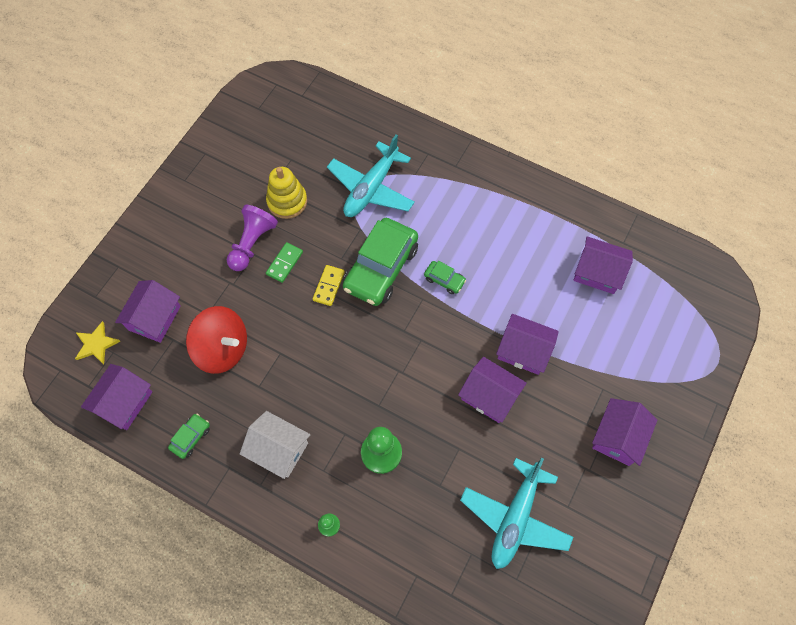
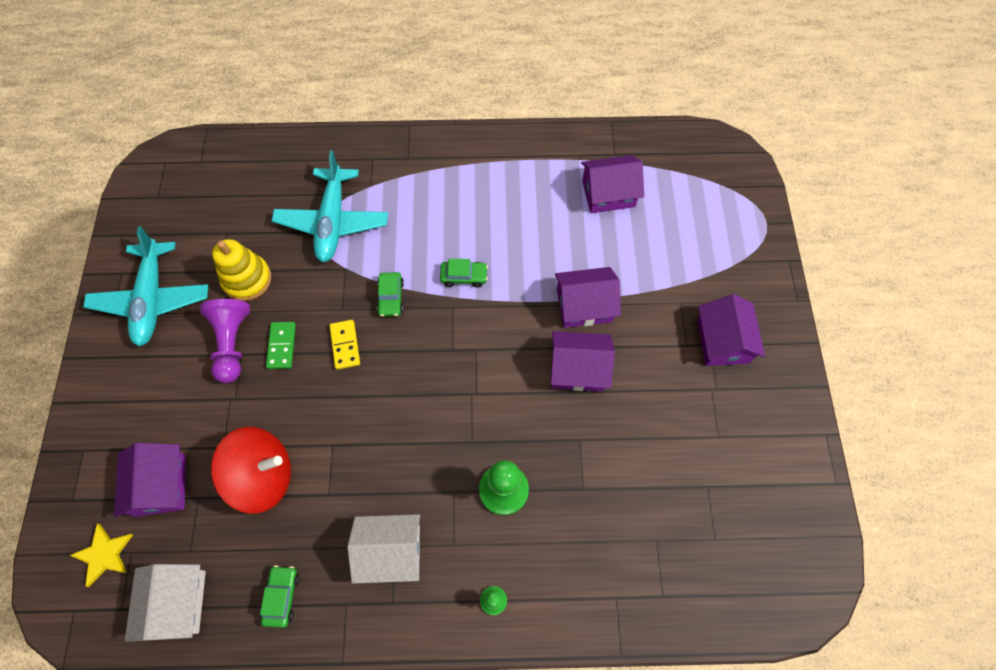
camera: 30 degrees left, 0 degrees up
(124, 402) = (177, 602): purple house -> white house
(381, 268) = (391, 298): green car -> green car, size x0.44
(515, 518) = (676, 477): turquoise plane -> turquoise plane (152, 299)

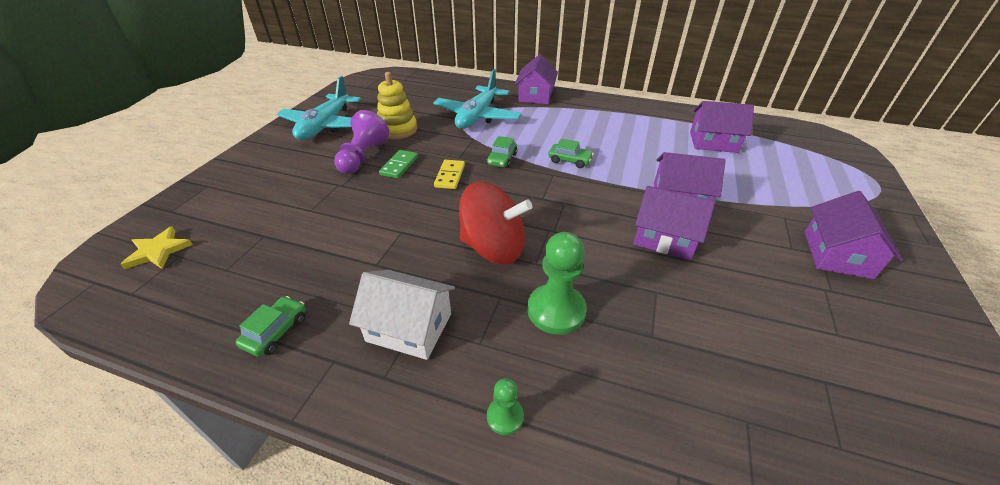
camera: 20 degrees right, 25 degrees down
(161, 485) = (243, 220): purple house -> purple house (535, 95)
(177, 602) = (180, 304): white house -> none
(263, 476) = (328, 236): red spinning top -> red spinning top (493, 248)

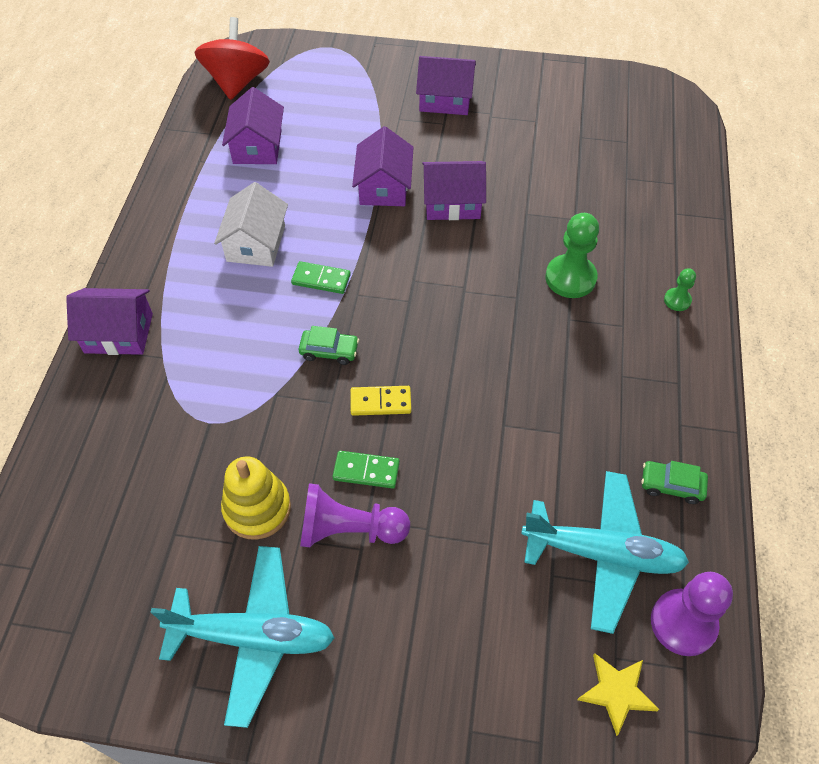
camera: 100 degrees left, 15 degrees up
(160, 303) = (683, 623): none -> purple pawn
(409, 327) = (626, 379): white house -> white house (256, 243)
(477, 116) = (201, 402): turquoise plane -> turquoise plane (602, 554)
(493, 248) = (505, 333): red spinning top -> red spinning top (237, 82)
(569, 160) = (321, 279): green car -> green domino
(665, 237) = (452, 202): purple house -> purple house turned 75 degrees clockwise

